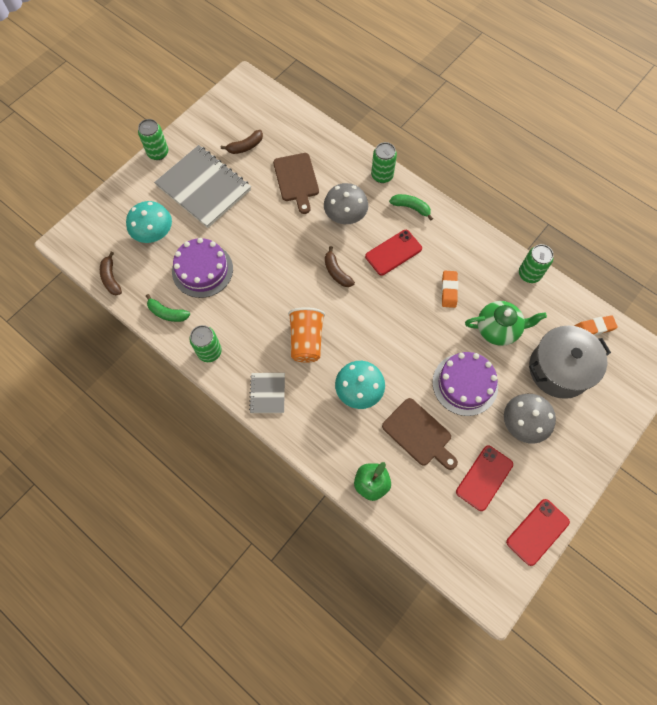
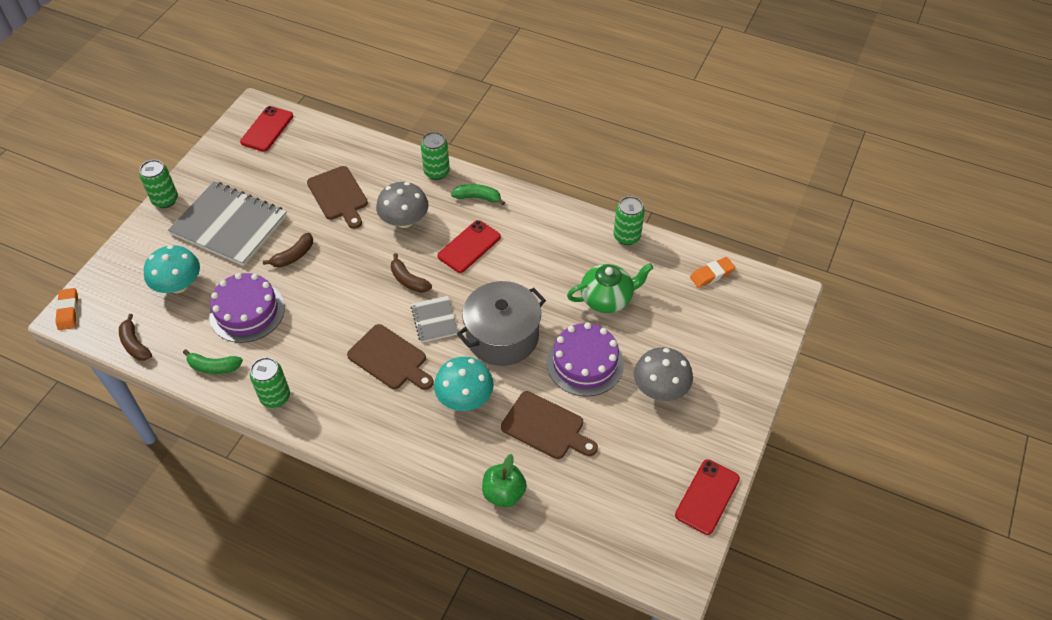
camera: 15 degrees left, 15 degrees down
(245, 146) = (270, 173): brown banana -> brown banana (293, 256)
(267, 393) = (356, 425): grey notebook -> grey notebook (434, 320)
(306, 340) = (390, 359): orange cup -> brown cutting board
(449, 290) = (542, 271): orange eraser -> orange eraser (68, 311)
(484, 478) = (632, 455): red phone -> red phone (267, 129)
(559, 369) = (685, 324): grey pot -> grey pot (502, 336)

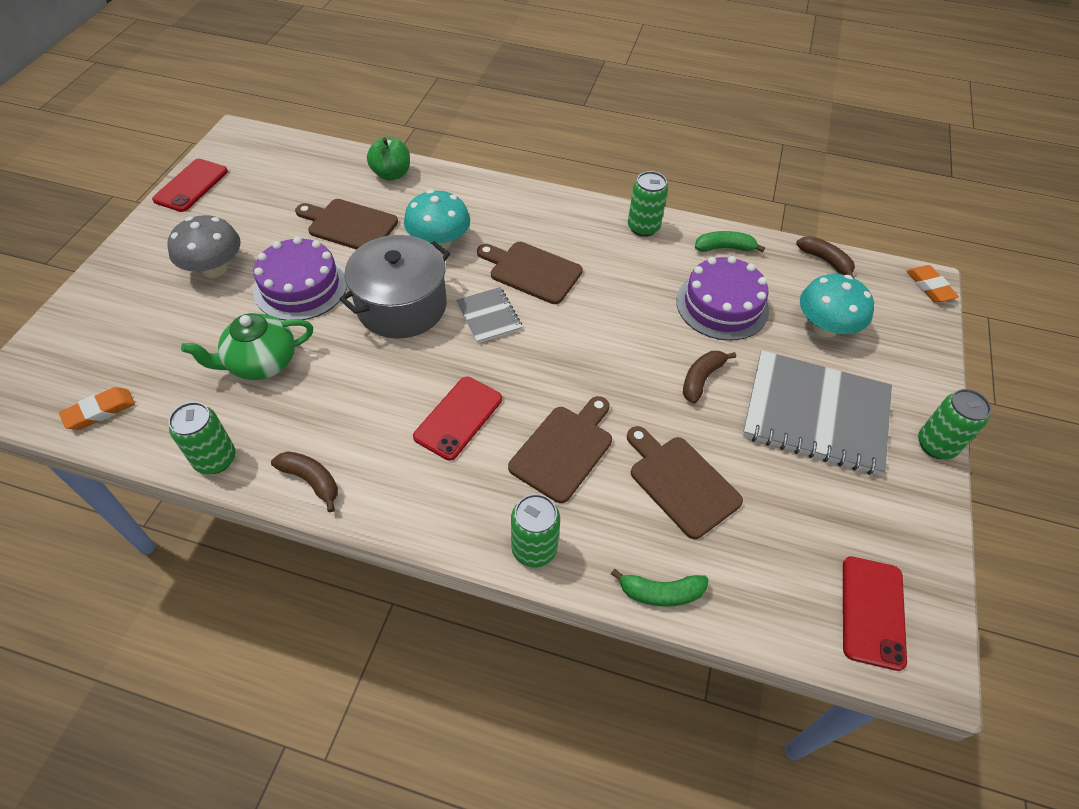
camera: 170 degrees right, 0 degrees up
(404, 220) = (564, 449): grey mushroom -> brown cutting board
(408, 280) = (534, 362): brown banana -> brown banana (311, 481)
(478, 197) = (455, 504): green banana -> green banana (660, 593)

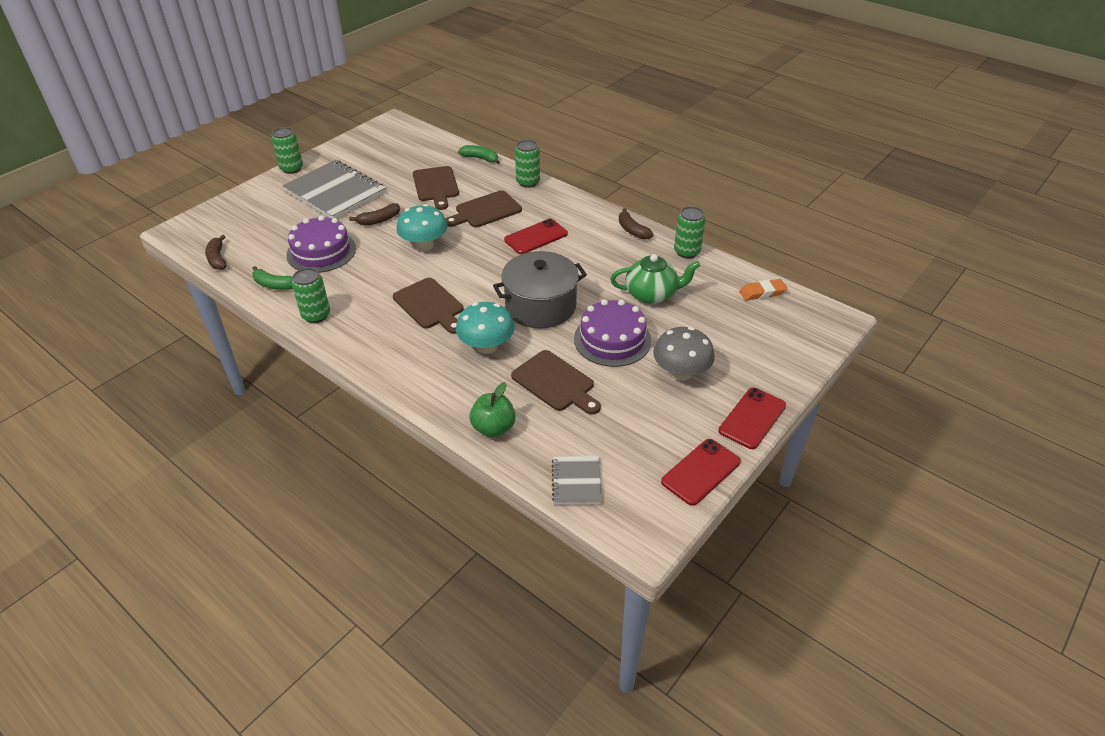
camera: 155 degrees left, 10 degrees down
(489, 316) = (482, 284): grey notebook -> grey notebook (576, 481)
(825, 327) = (274, 225): turquoise mushroom -> turquoise mushroom (424, 245)
(872, 612) = (396, 135): red phone -> red phone (752, 418)
(929, 287) = (177, 228): orange eraser -> none

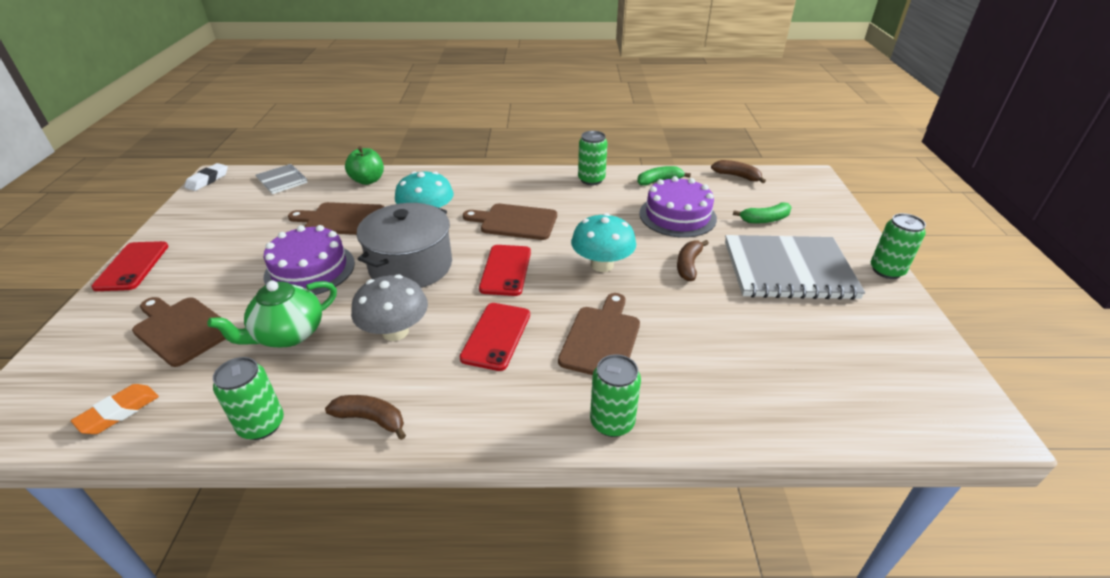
camera: 140 degrees right, 5 degrees down
(436, 186) = (712, 340): brown cutting board -> brown cutting board (181, 329)
(480, 158) = (741, 428): green banana -> green banana (764, 219)
(657, 534) = (208, 180): none -> white eraser
(681, 373) = (219, 272): grey mushroom -> grey mushroom (395, 331)
(700, 472) = (180, 217): red phone -> red phone (506, 270)

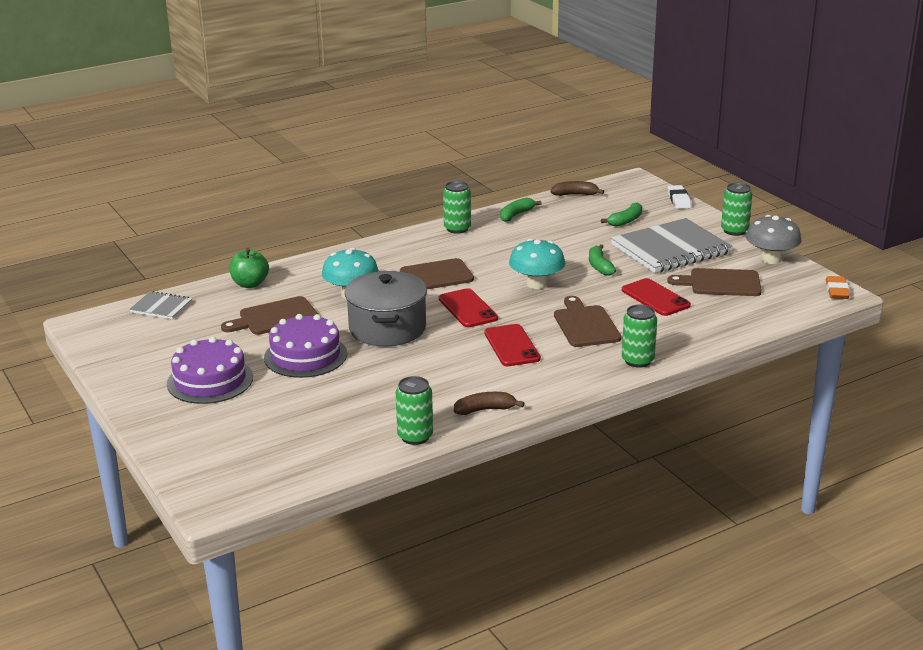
camera: 30 degrees left, 10 degrees down
(119, 412) = (299, 467): orange eraser -> orange eraser (836, 291)
(132, 266) = (136, 402): red phone -> red phone (655, 298)
(181, 329) = (262, 418): brown cutting board -> brown cutting board (721, 283)
(208, 180) = (79, 328): white eraser -> white eraser (679, 200)
(288, 334) = (355, 393): green teapot -> none
(395, 331) = (435, 366): grey mushroom -> grey mushroom (771, 259)
(677, 216) = (557, 236): purple cake -> purple cake (210, 380)
(688, 265) = (599, 266): brown banana -> green banana

